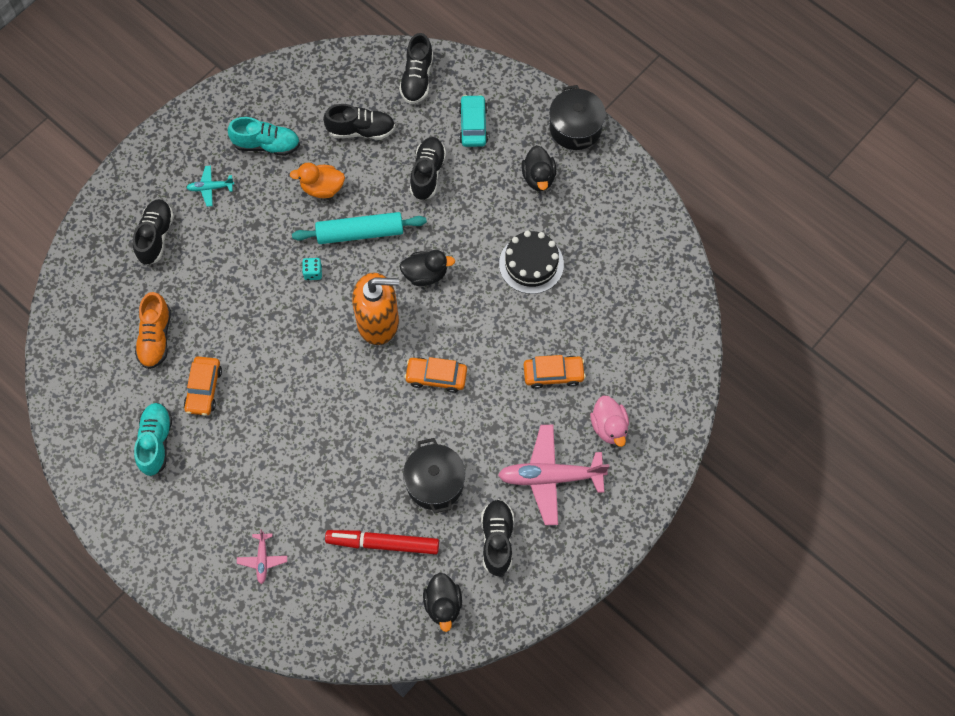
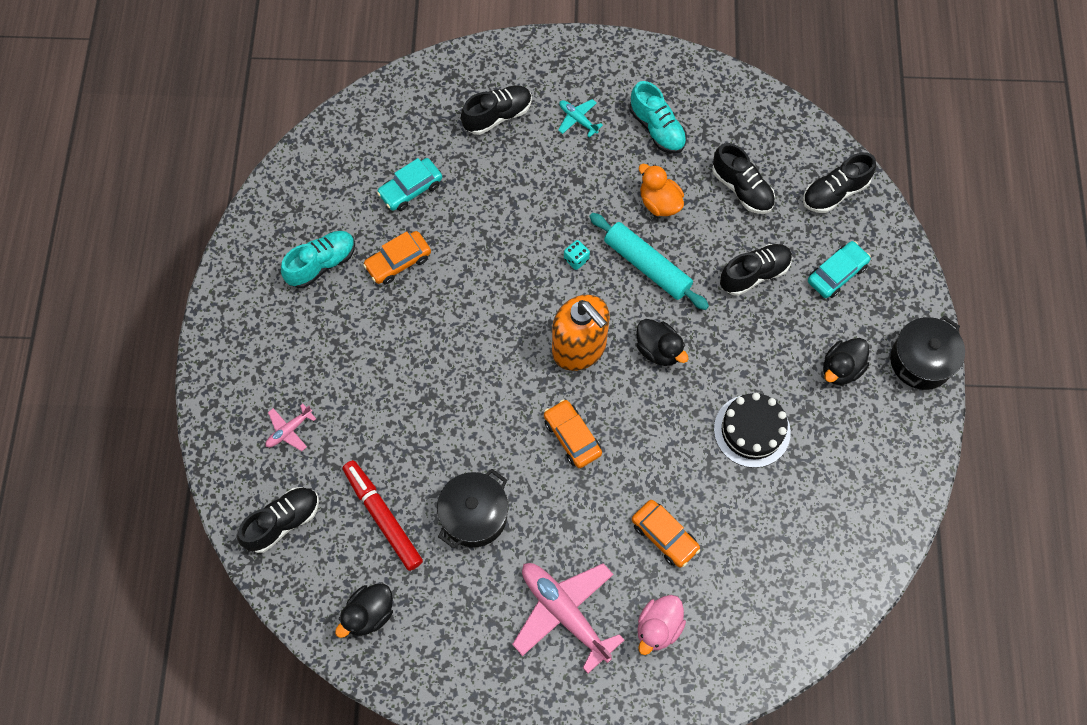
camera: 50 degrees right, 0 degrees up
(155, 337) = (410, 189): orange shoe -> turquoise car
(497, 540) = (466, 613): black shoe -> black shoe (283, 522)

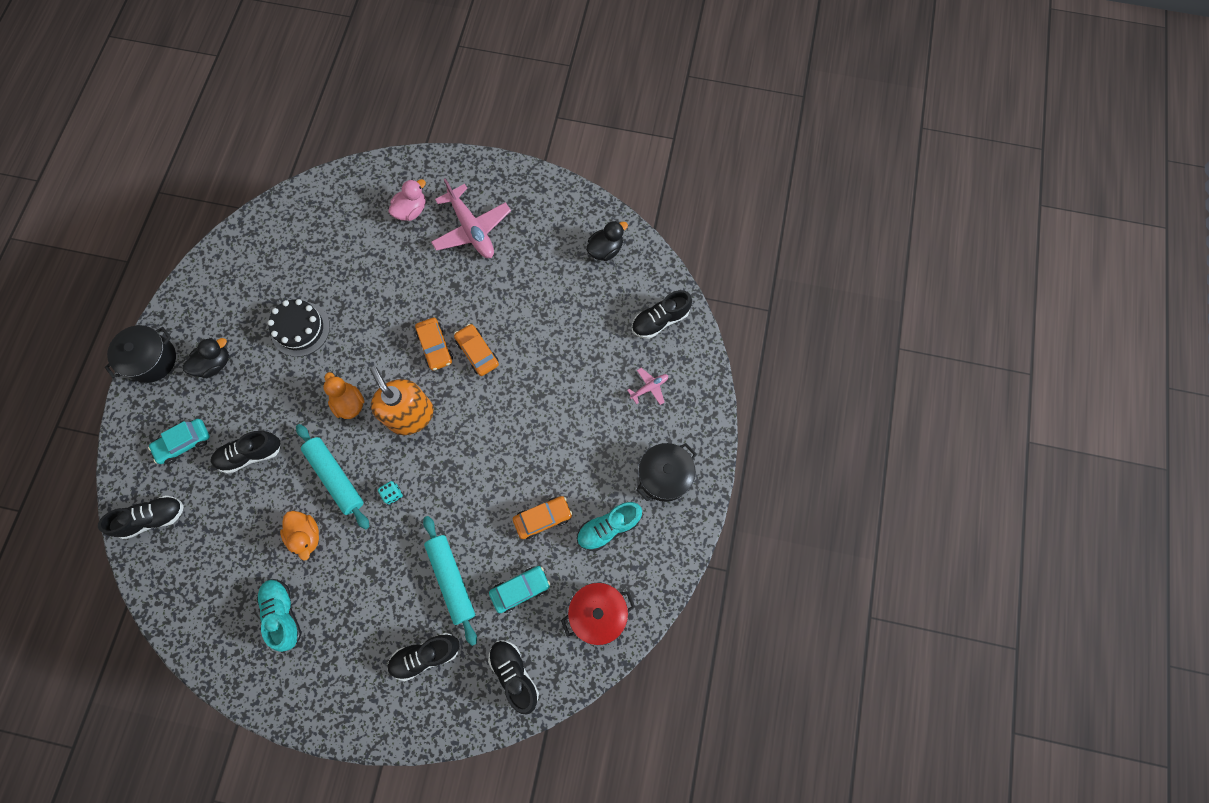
camera: 170 degrees left, 5 degrees up
(323, 180) = (598, 613): none -> red pot
(383, 517) = (586, 312): red marker -> none
(474, 515) = (520, 302): black pot -> black pot (664, 476)
(487, 186) = (451, 579): none -> turquoise rolling pin
(578, 119) = (352, 637): turquoise plane -> none
(658, 350) = (349, 403): black duck -> orange duck
(664, 536) = (389, 267): orange car -> orange car (477, 352)
(742, 189) = (231, 536): black shoe -> black shoe (514, 674)

